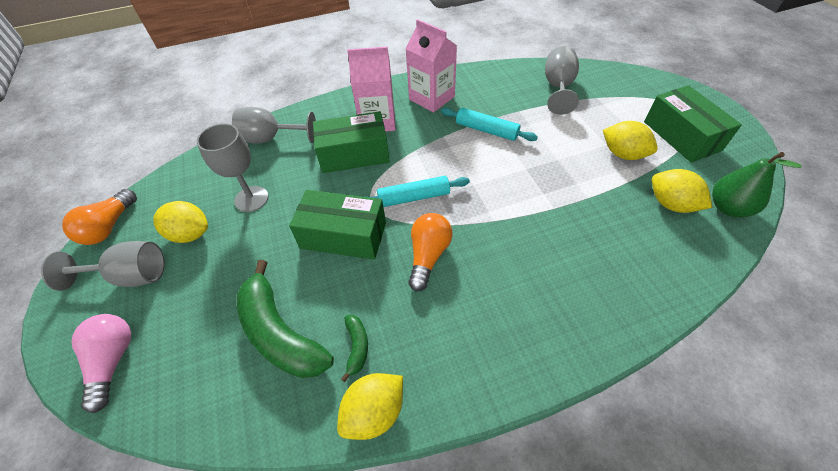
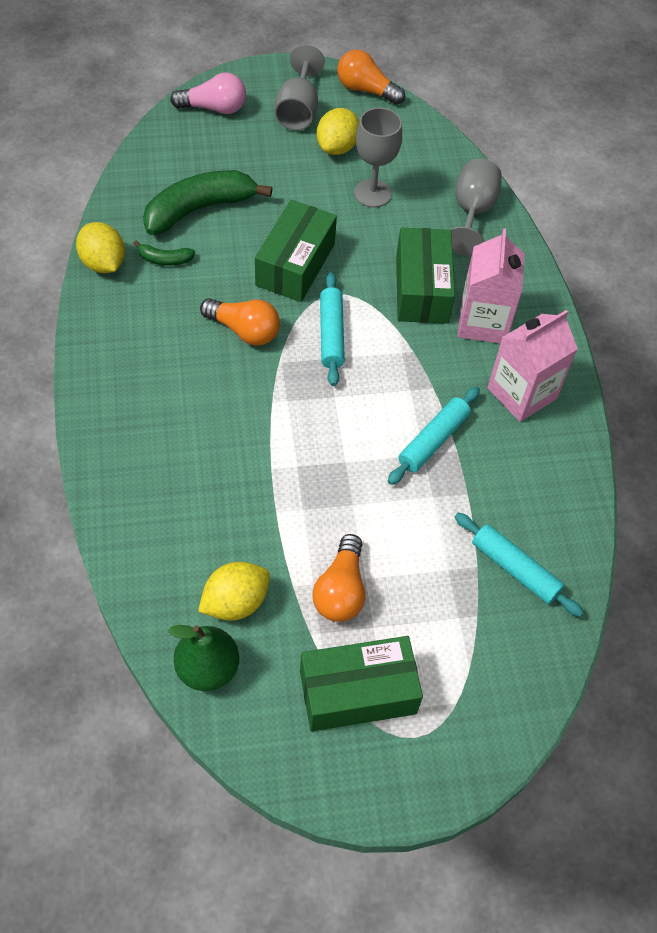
camera: 95 degrees right, 5 degrees up
(558, 88) = (514, 569): grey goblet -> turquoise rolling pin
(623, 154) = (341, 590): yellow lemon -> orange light bulb

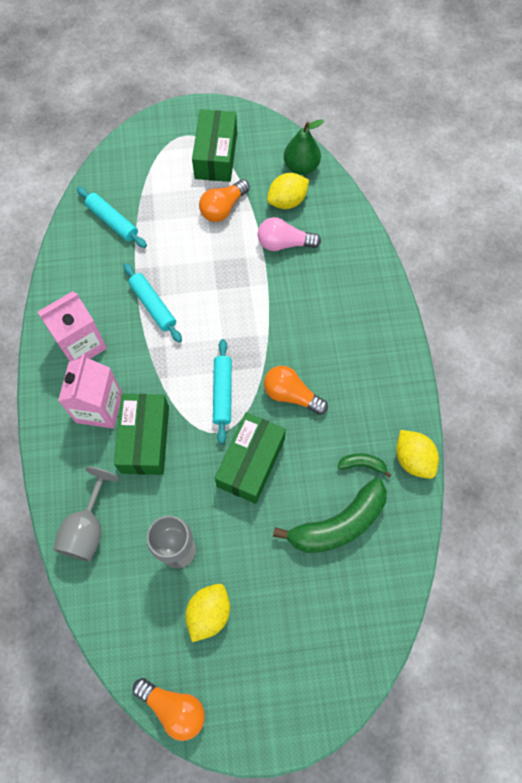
camera: 175 degrees left, 10 degrees up
(214, 108) = (336, 669): pink light bulb -> pink light bulb (284, 243)
(298, 110) = (248, 669): grey goblet -> none
(341, 590) = (223, 208): orange light bulb -> orange light bulb turned 150 degrees counterclockwise
(357, 692) = (216, 156): green box -> green box turned 75 degrees counterclockwise
(433, 440) = (153, 306): turquoise rolling pin -> turquoise rolling pin turned 75 degrees counterclockwise

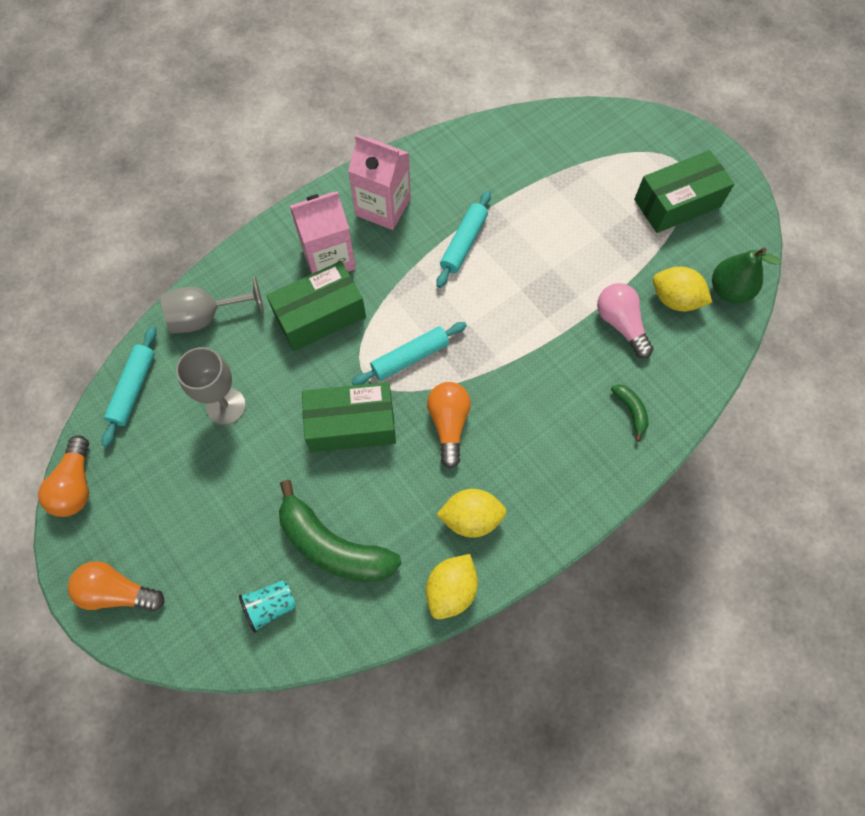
camera: 60 degrees right, 0 degrees up
(112, 221) = (531, 157): turquoise rolling pin -> turquoise rolling pin (134, 389)
(209, 613) = (179, 468): yellow lemon -> yellow lemon (471, 518)
(223, 208) = (619, 244): orange light bulb -> orange light bulb (118, 592)
(359, 593) = (270, 606): none -> turquoise cup
(362, 465) = (413, 537): green banana -> green banana (631, 411)

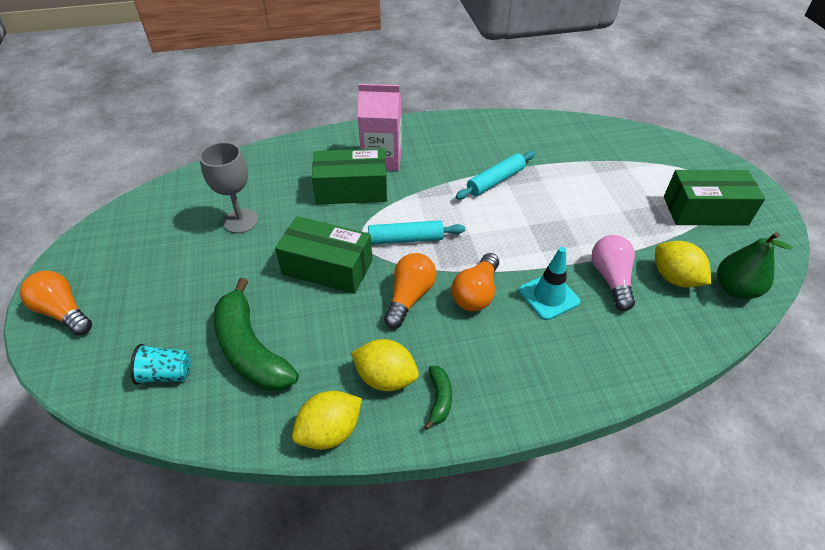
camera: 25 degrees right, 20 degrees down
(76, 485) = (97, 231): orange light bulb -> orange light bulb (476, 293)
(134, 389) = (185, 188): turquoise rolling pin -> none
(206, 317) = (269, 164): grey goblet -> none
(383, 207) = (443, 141): pink carton -> none
(574, 368) = (549, 296): none -> turquoise traffic cone
(631, 411) = (590, 350): green banana -> green banana (439, 399)

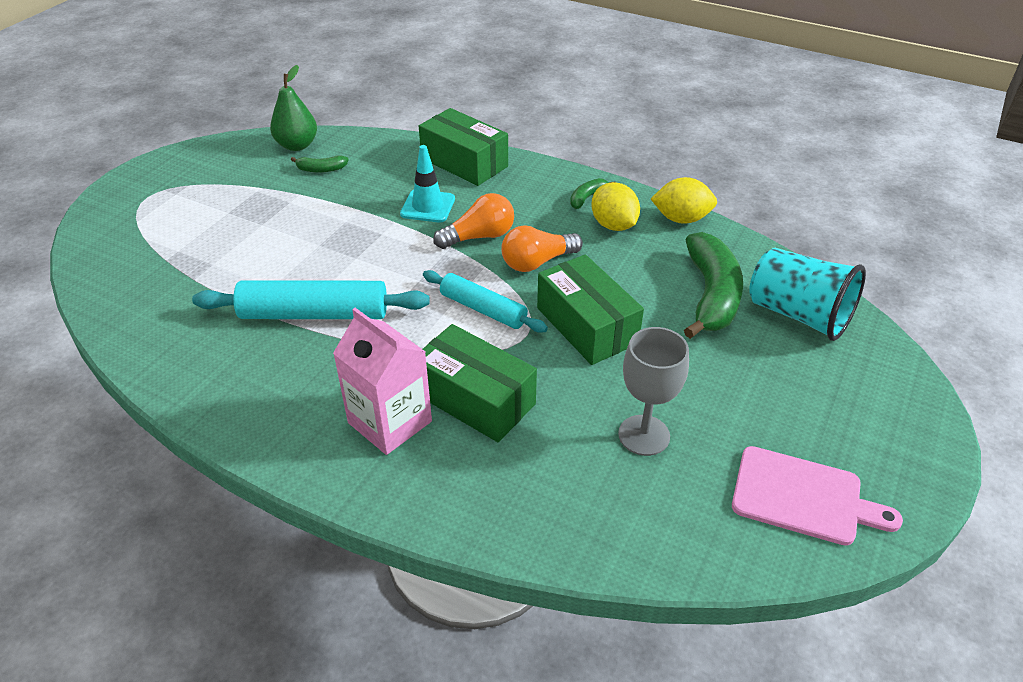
camera: 140 degrees left, 5 degrees down
(63, 312) = (903, 432): orange light bulb -> none
(129, 236) = (803, 497): none -> pink cutting board
(166, 374) = (798, 315): turquoise cup -> turquoise cup, size x1.87
(495, 181) = (314, 314): turquoise rolling pin -> turquoise rolling pin, size x1.55
(611, 279) = (364, 192): pink light bulb -> none
(674, 278) = (321, 169): yellow lemon -> green banana
(705, 210) = (203, 189): green box -> green box (464, 162)

